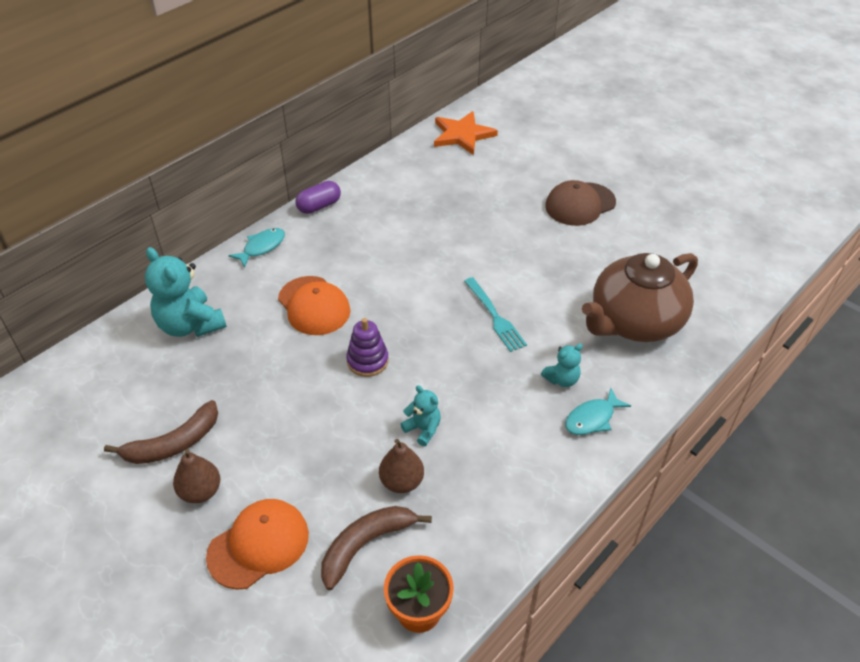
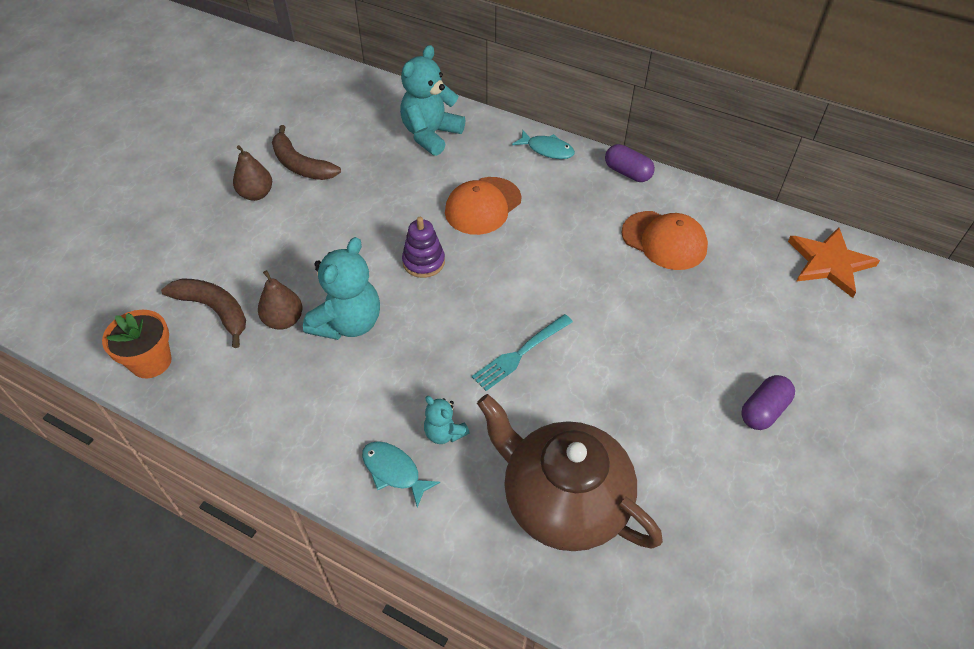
camera: 75 degrees right, 5 degrees up
(259, 545) = (209, 242): orange cap -> orange cap (664, 240)
(423, 429) = (348, 323): turquoise teddy bear -> turquoise teddy bear, size x1.94
(580, 204) = (763, 410): brown cap -> purple capsule

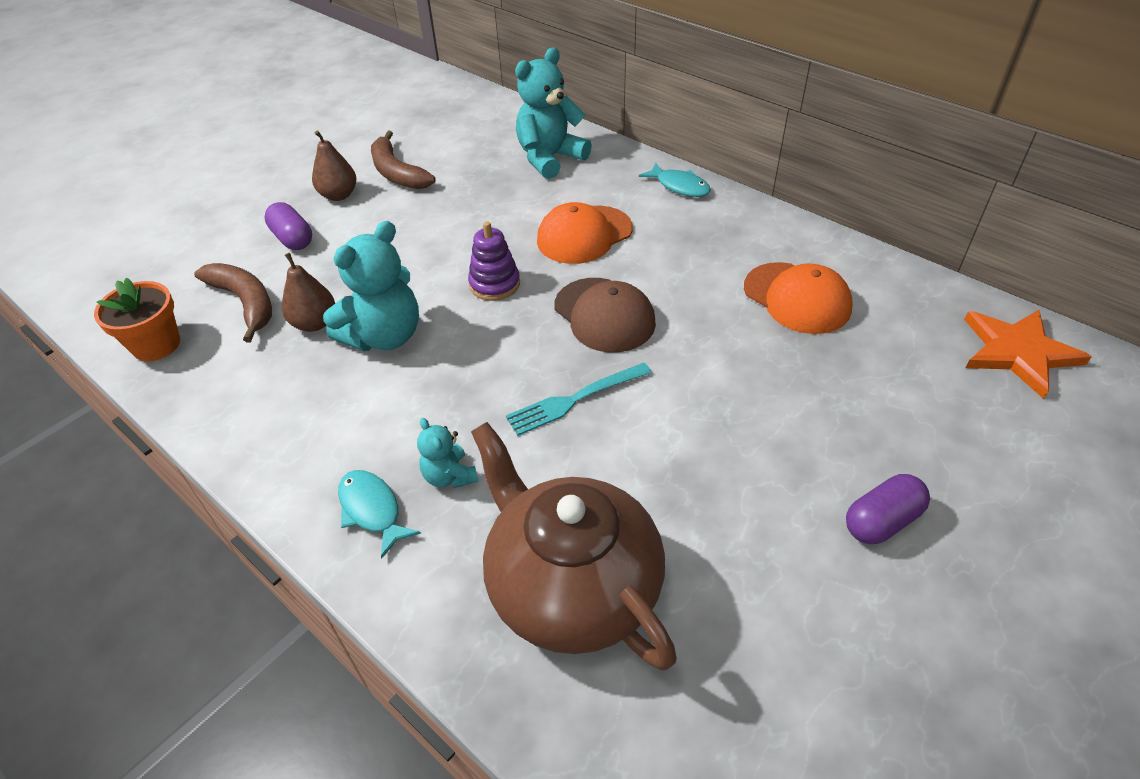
camera: 15 degrees right, 5 degrees down
(521, 277) = (604, 315): none -> brown cap
(627, 173) = (770, 220): purple capsule -> purple capsule (292, 239)

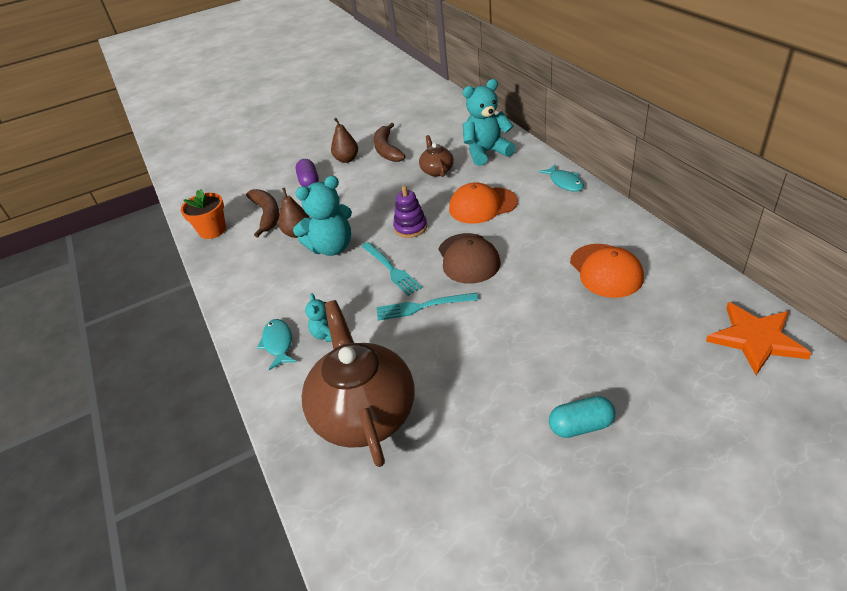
camera: 25 degrees right, 5 degrees down
(490, 193) = (437, 170): none -> brown teapot
(498, 353) = (391, 269): none -> turquoise fork
(881, 521) = (581, 426): purple capsule -> turquoise capsule

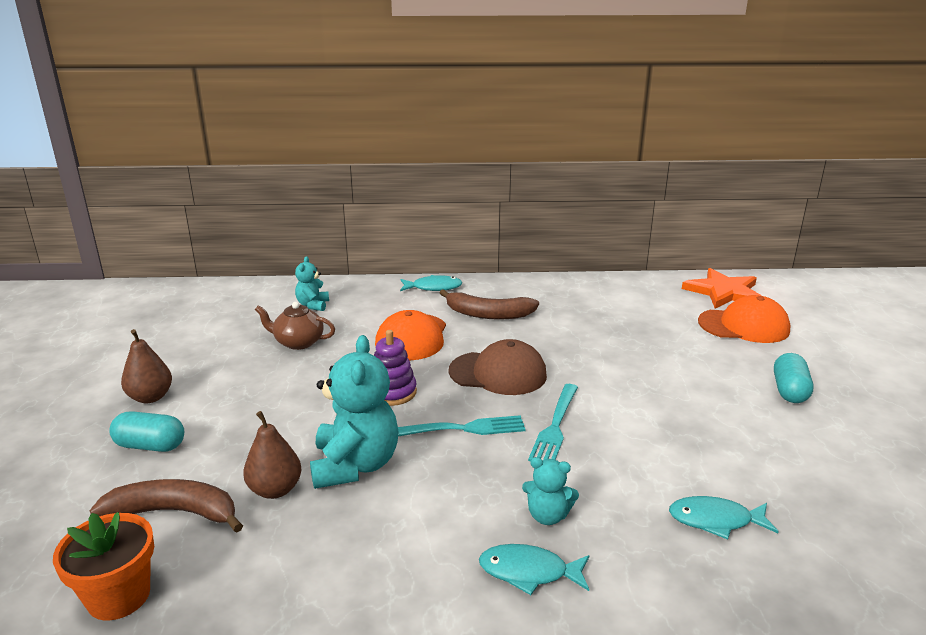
camera: 70 degrees left, 15 degrees down
(309, 182) = (150, 446): purple capsule -> turquoise capsule
(364, 413) = (715, 520): brown teapot -> turquoise fish
(387, 150) = (187, 361): brown banana -> brown banana (488, 314)
(486, 152) = (313, 305): turquoise teddy bear -> turquoise teddy bear, size x0.52
(606, 271) = (592, 314): orange cap -> orange cap (744, 326)

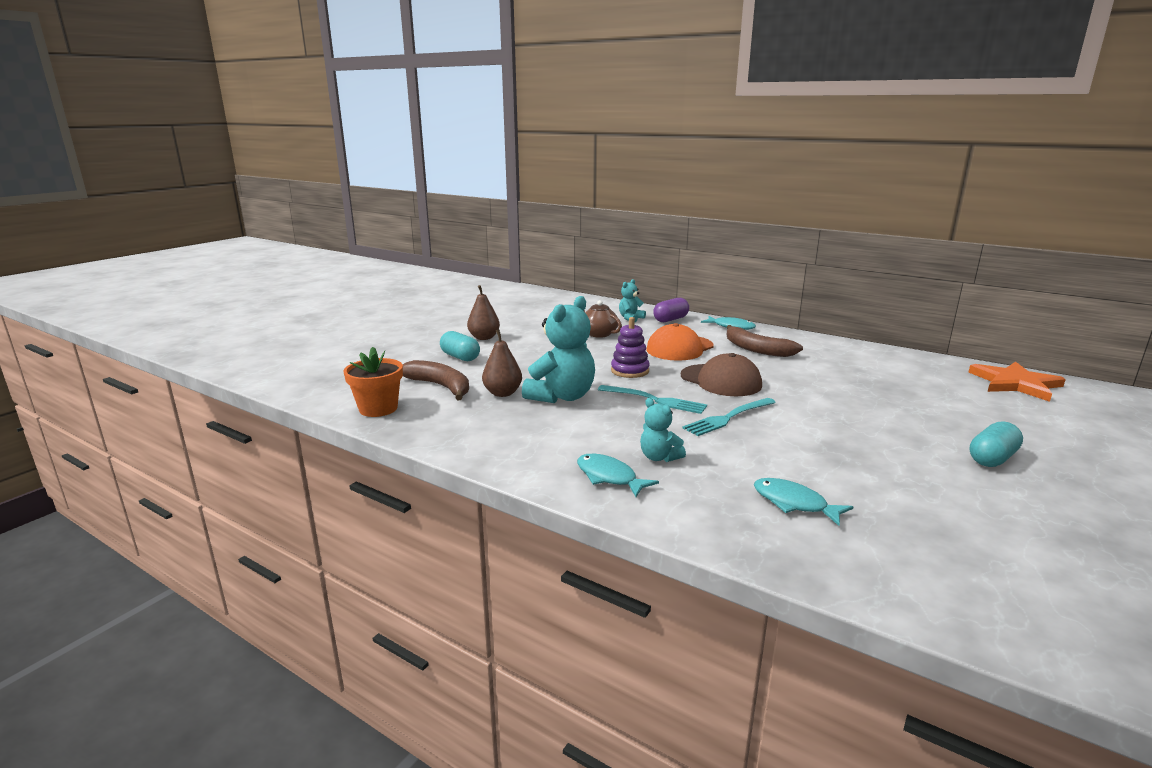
camera: 35 degrees right, 5 degrees down
(360, 294) = (670, 319): none -> purple capsule
(744, 326) = (1004, 409): orange cap -> none

